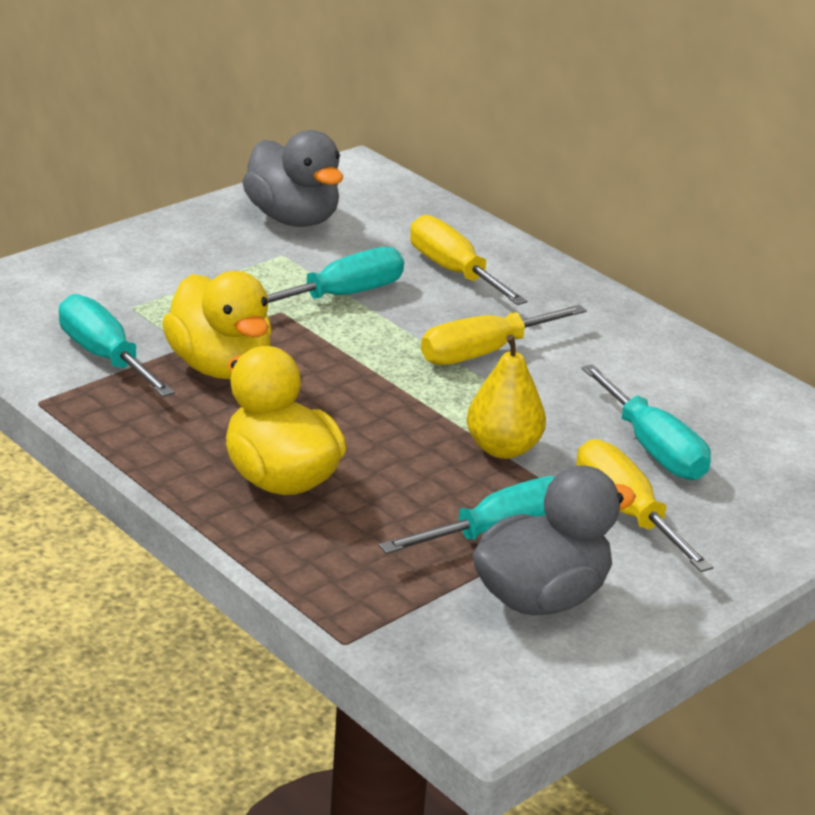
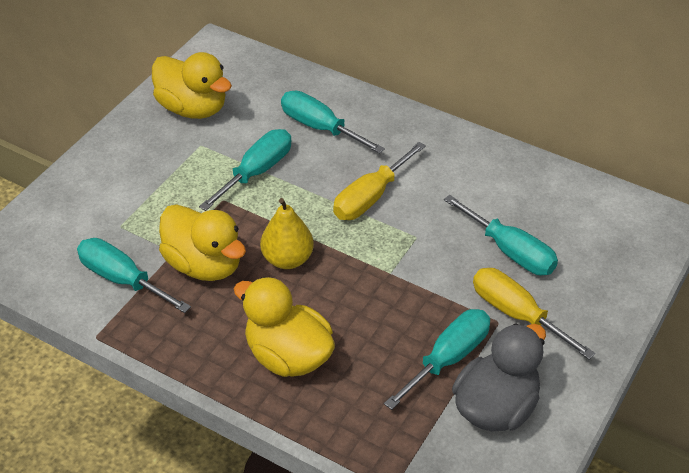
camera: 15 degrees left, 15 degrees up
(293, 219) = (193, 108): grey duck -> yellow duck
(453, 271) = (320, 127): yellow screwdriver -> turquoise screwdriver
(503, 448) = (418, 282): yellow pear -> yellow pear (287, 259)

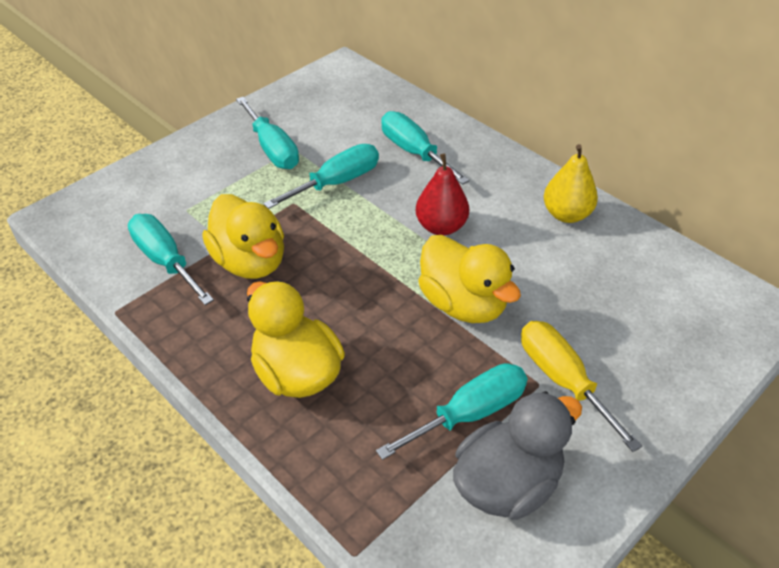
camera: 15 degrees right, 0 degrees up
(193, 108) = (299, 116): yellow duck -> yellow duck (463, 304)
(287, 259) = (334, 272): yellow pear -> yellow pear (566, 214)
(370, 197) = (441, 227): yellow screwdriver -> red pear
(510, 251) = (574, 309): turquoise screwdriver -> turquoise screwdriver (272, 149)

